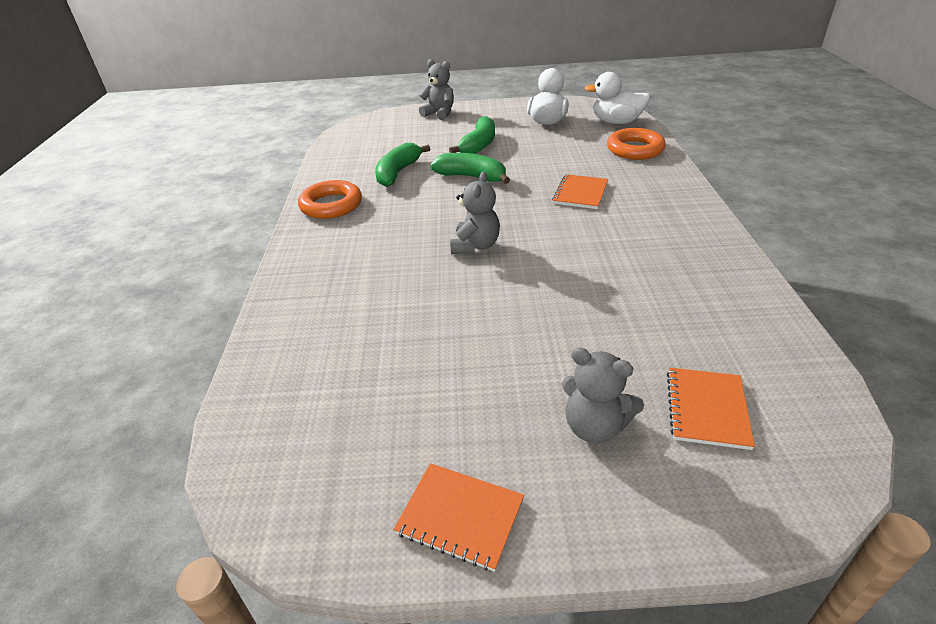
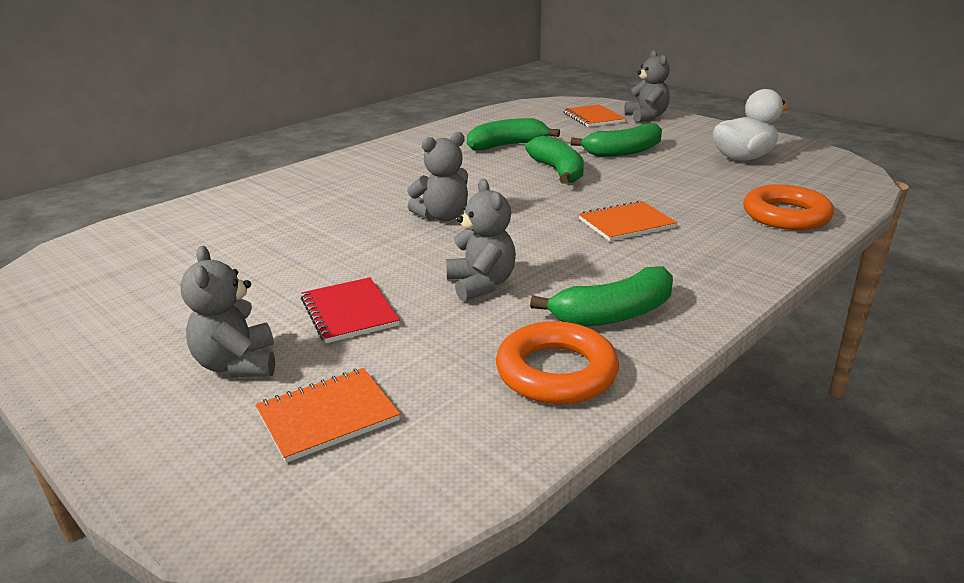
camera: 45 degrees right, 10 degrees down
(331, 205) = (412, 147): orange ring -> orange ring (556, 372)
(460, 517) = (73, 346): orange notebook -> orange notebook (593, 118)
(572, 344) = (349, 312): none -> red notebook
(597, 276) = (481, 284): none -> grey teddy bear
(616, 122) = (828, 186): white duck -> none
(687, 251) = (613, 314): none -> green banana

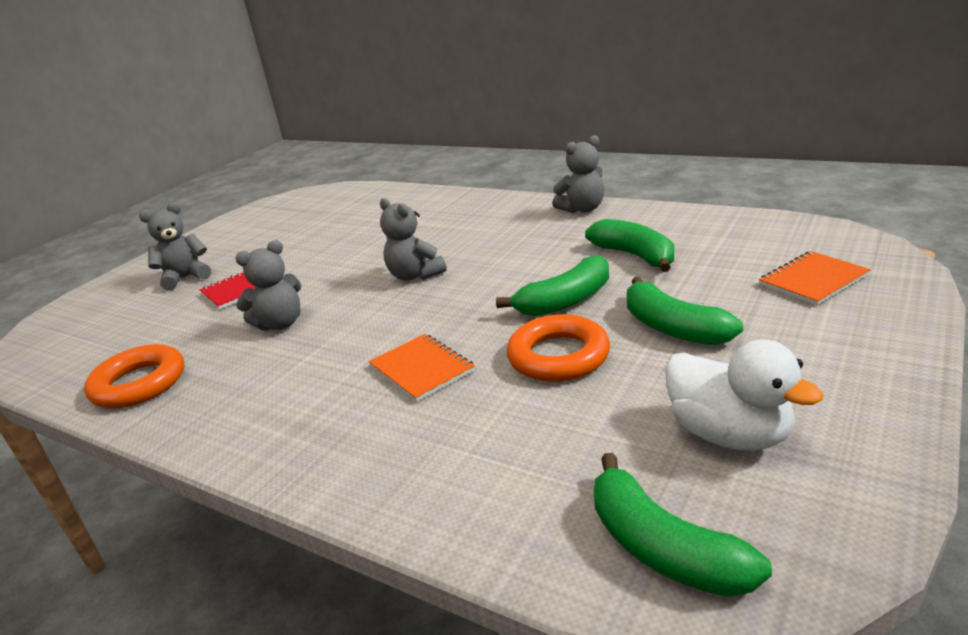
camera: 80 degrees right, 0 degrees up
(327, 416) = (121, 318): orange notebook -> none
(613, 314) = (220, 394): green banana -> green banana (662, 548)
(646, 117) = (871, 318): grey teddy bear -> grey teddy bear (582, 209)
(786, 215) = (484, 493): orange ring -> orange ring (558, 356)

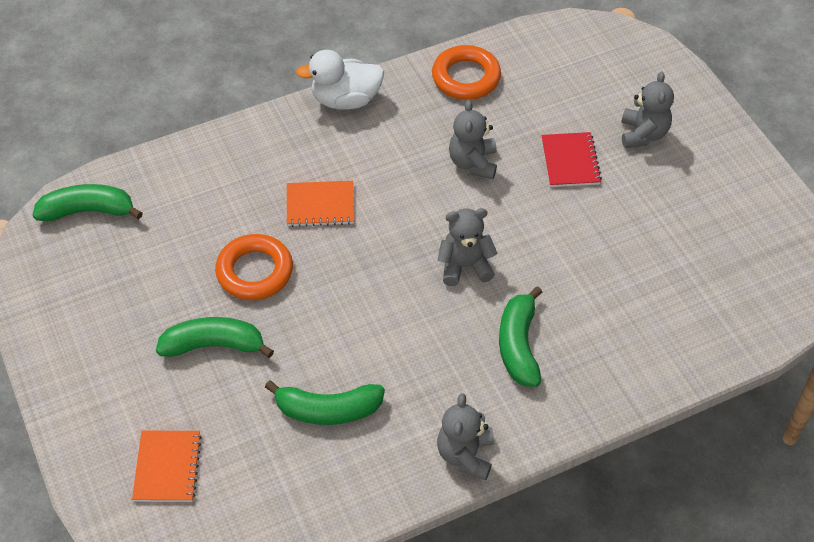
camera: 120 degrees right, 25 degrees up
(566, 301) = (313, 321): green banana -> green banana (518, 345)
(730, 434) = (110, 286): white duck -> white duck (345, 100)

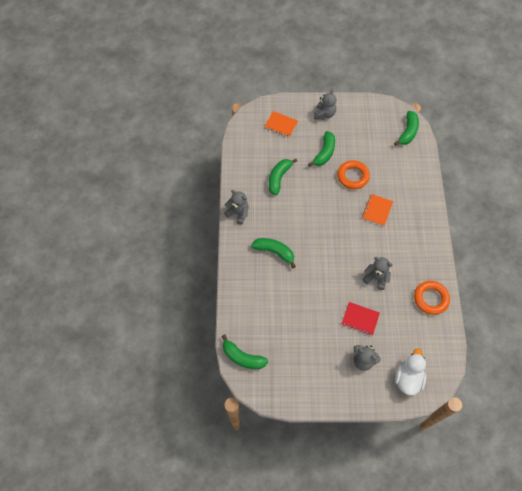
camera: 115 degrees right, 10 degrees up
(345, 100) = (435, 242): white duck -> white duck (408, 378)
(465, 266) = (321, 250): grey teddy bear -> grey teddy bear (324, 114)
(770, 311) = (242, 357): none -> green banana

